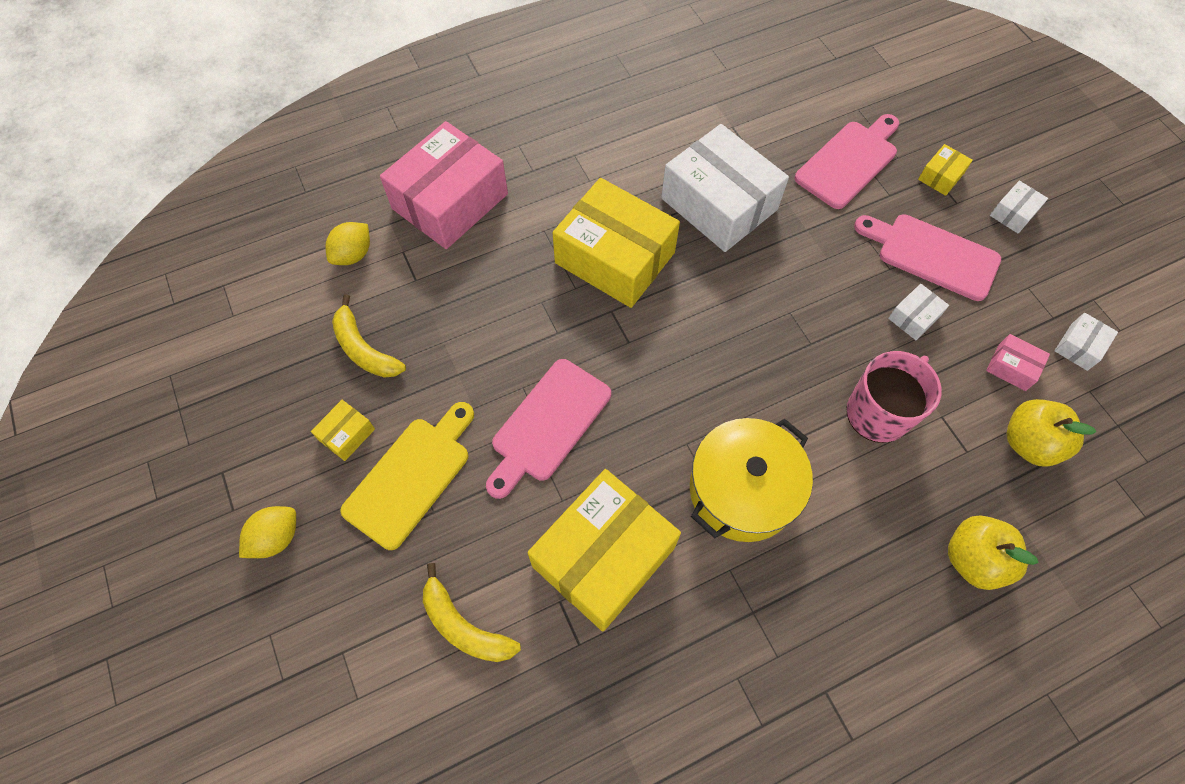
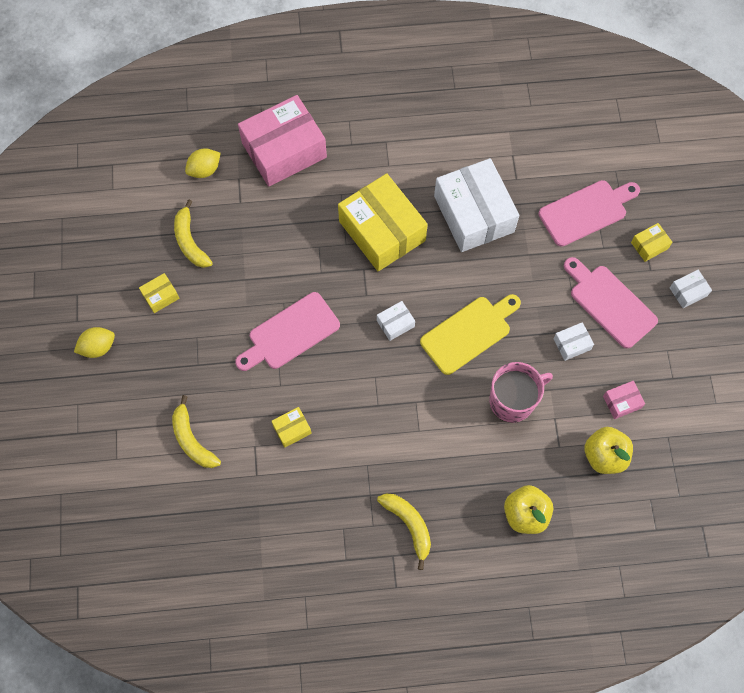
camera: 20 degrees right, 5 degrees up
(411, 476) = (192, 337): yellow cutting board -> yellow cutting board (469, 333)
(603, 557) = (292, 429): yellow box -> yellow box, size x0.42
(742, 490) = (397, 419): yellow pot -> none
(827, 636) = (409, 525): none -> yellow banana
(1011, 367) = (622, 402): pink box -> pink box turned 75 degrees counterclockwise
(1079, 347) = (678, 404): white box -> white box (395, 323)

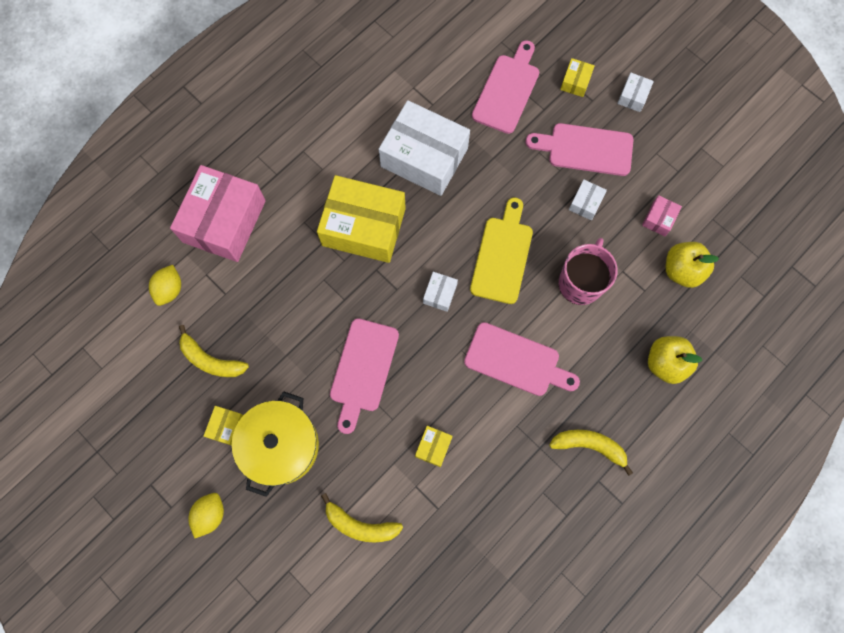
camera: 40 degrees left, 5 degrees up
(186, 339) = (281, 445): none -> yellow pot
(409, 418) = (516, 361): none -> pink cutting board

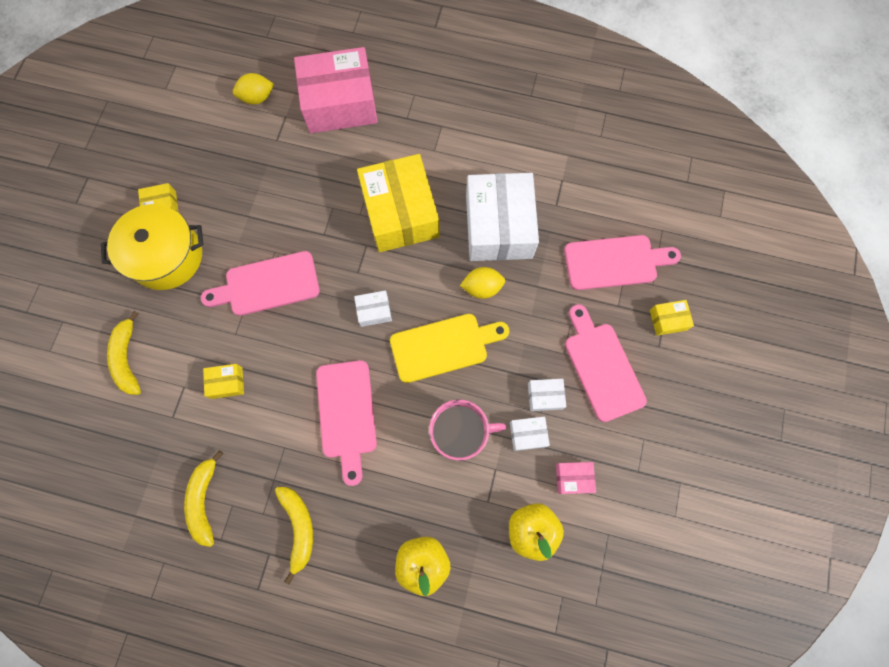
camera: 60 degrees right, 0 degrees up
(210, 514) = (83, 235): yellow lemon -> yellow lemon (482, 288)
(211, 360) = (213, 162): yellow banana -> yellow banana (204, 500)
(633, 96) = (690, 384): white box -> white box (528, 434)

